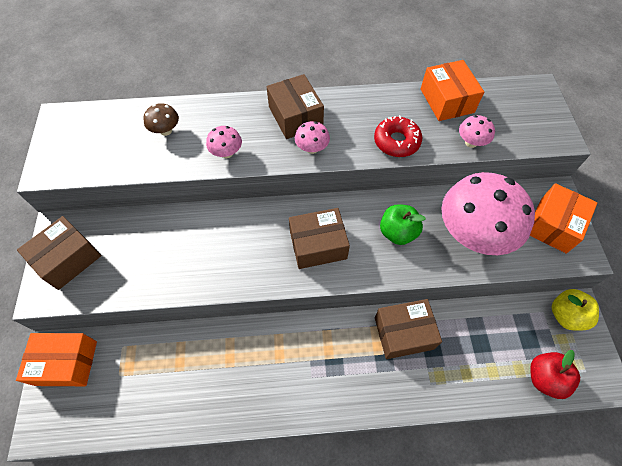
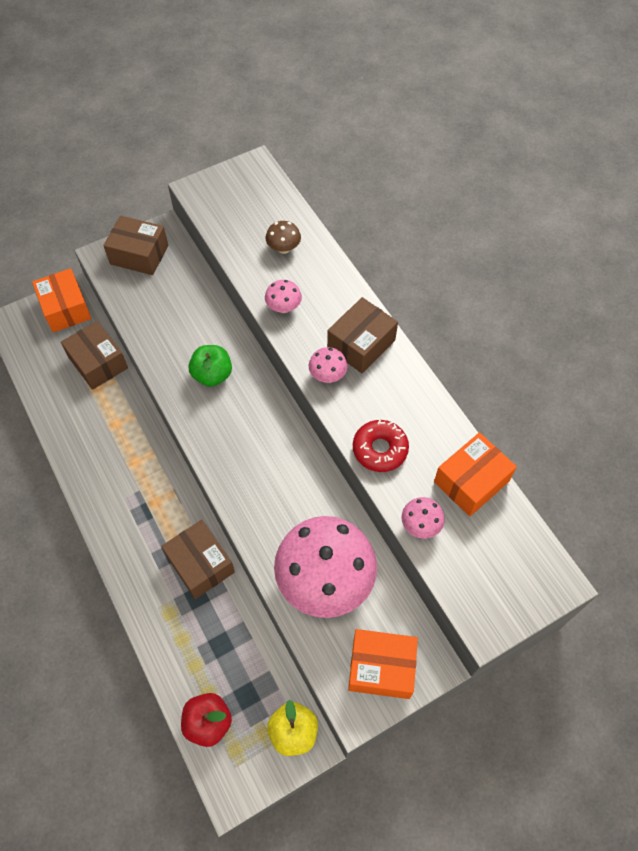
camera: 65 degrees right, 0 degrees up
(318, 245) = (241, 437): brown box -> brown box (98, 363)
(397, 232) = (291, 504): green apple -> green apple (212, 375)

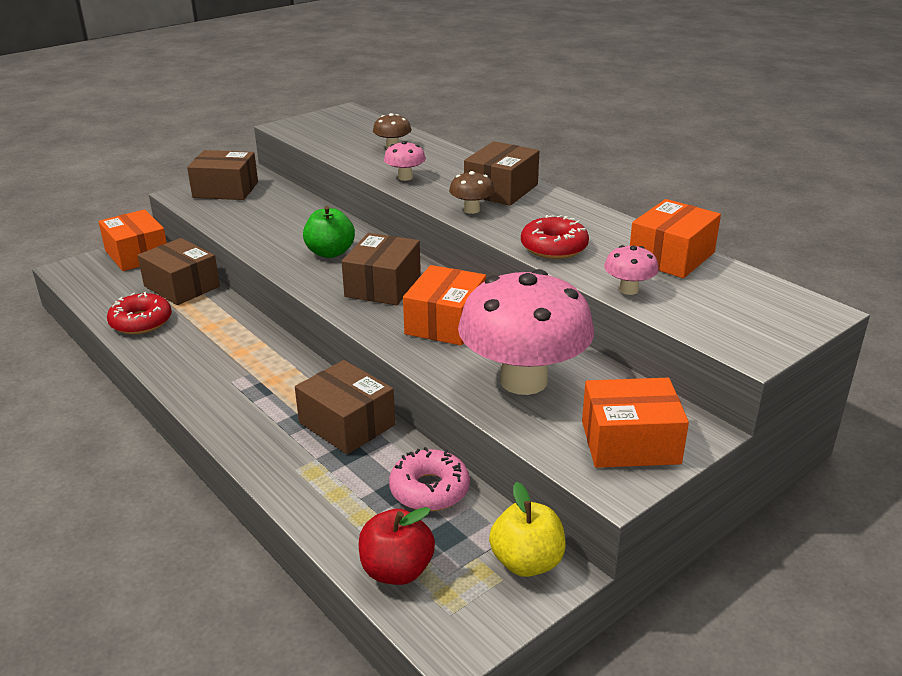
camera: 10 degrees left, 30 degrees down
(63, 408) = (141, 322): none -> red donut
(245, 647) = (429, 490): none -> pink donut
(246, 432) = (383, 286): none -> brown box
(284, 494) = (445, 322): none -> orange box
(327, 375) = (471, 210): pink mushroom -> brown mushroom

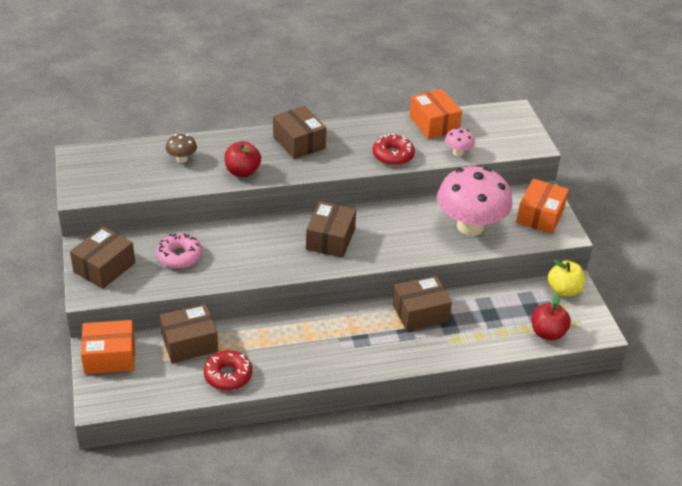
camera: 65 degrees left, 10 degrees up
(330, 253) = (265, 247): green apple -> none
(383, 286) = (330, 239): brown box -> brown box turned 60 degrees clockwise
(405, 177) = (242, 172): pink mushroom -> red apple
(429, 490) = (496, 302): pink donut -> pink donut (179, 256)
(445, 322) = (393, 231): orange box -> none
(471, 210) = (318, 164): brown mushroom -> none

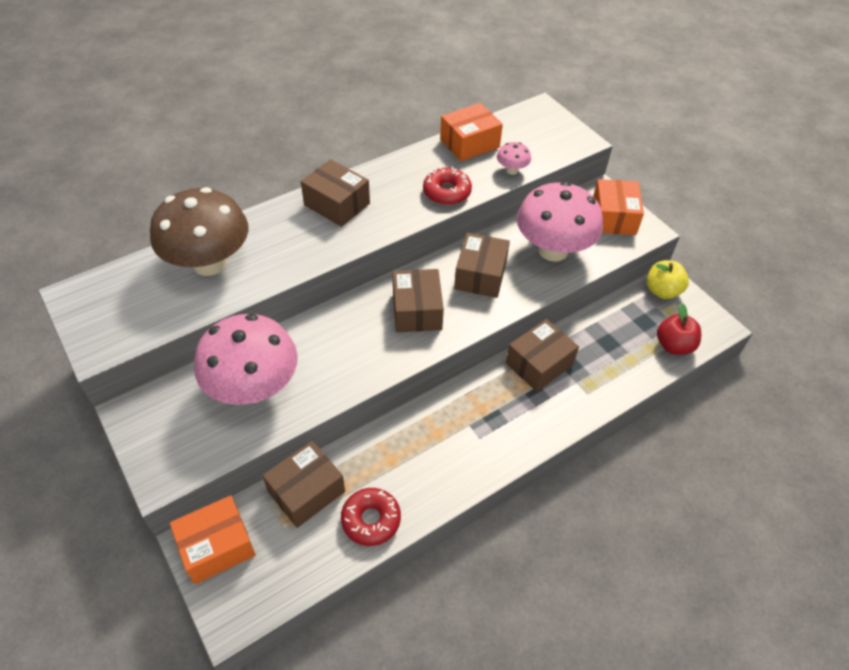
camera: 20 degrees left, 10 degrees up
(104, 267) = (167, 434): brown box -> brown box (480, 275)
(179, 256) = (254, 388): pink donut -> pink mushroom
(182, 159) = (209, 263): brown mushroom -> brown mushroom, size x2.38
(242, 172) = (290, 260): red apple -> none
(434, 124) = (469, 143): orange box -> orange box turned 75 degrees counterclockwise

